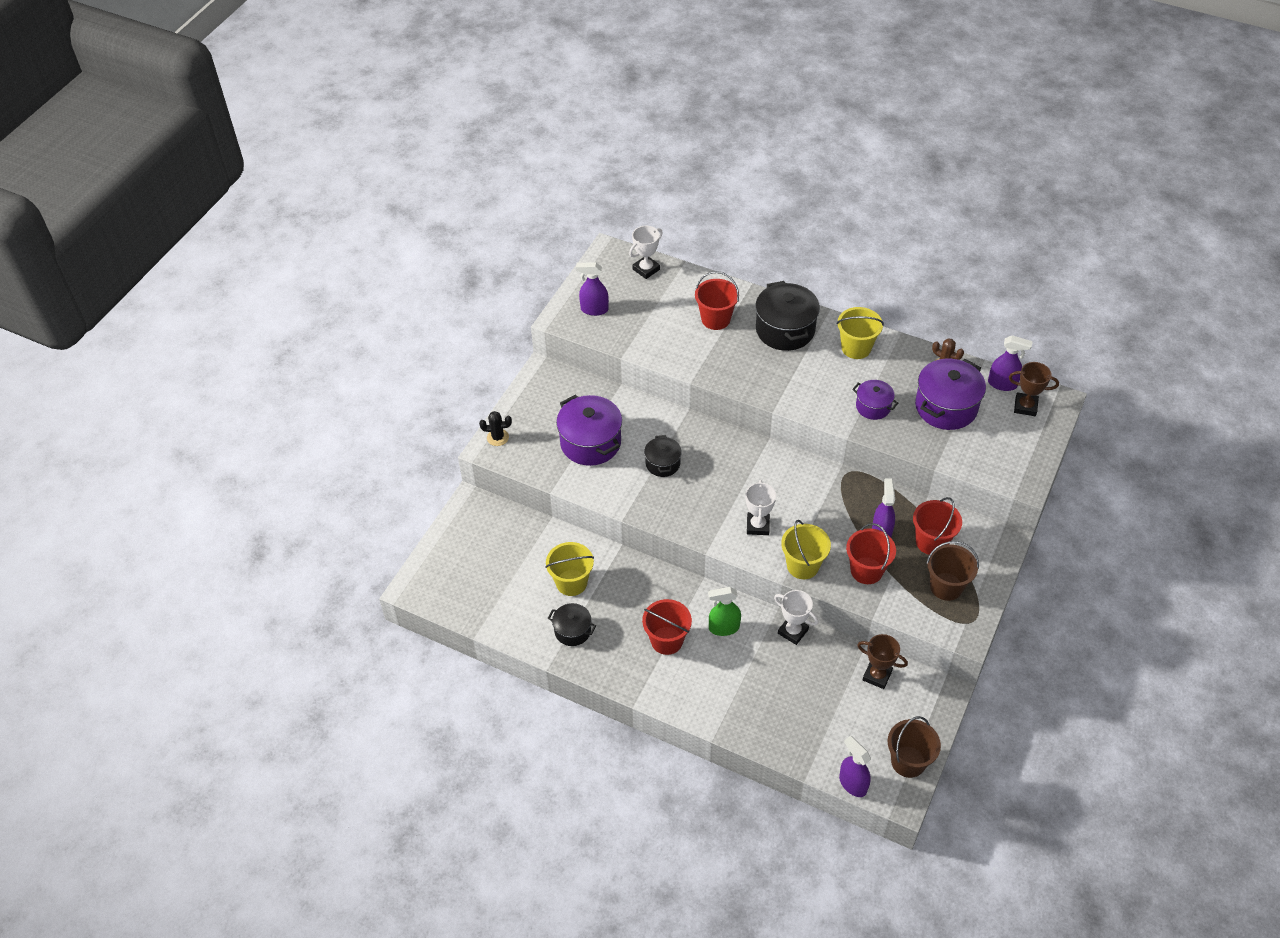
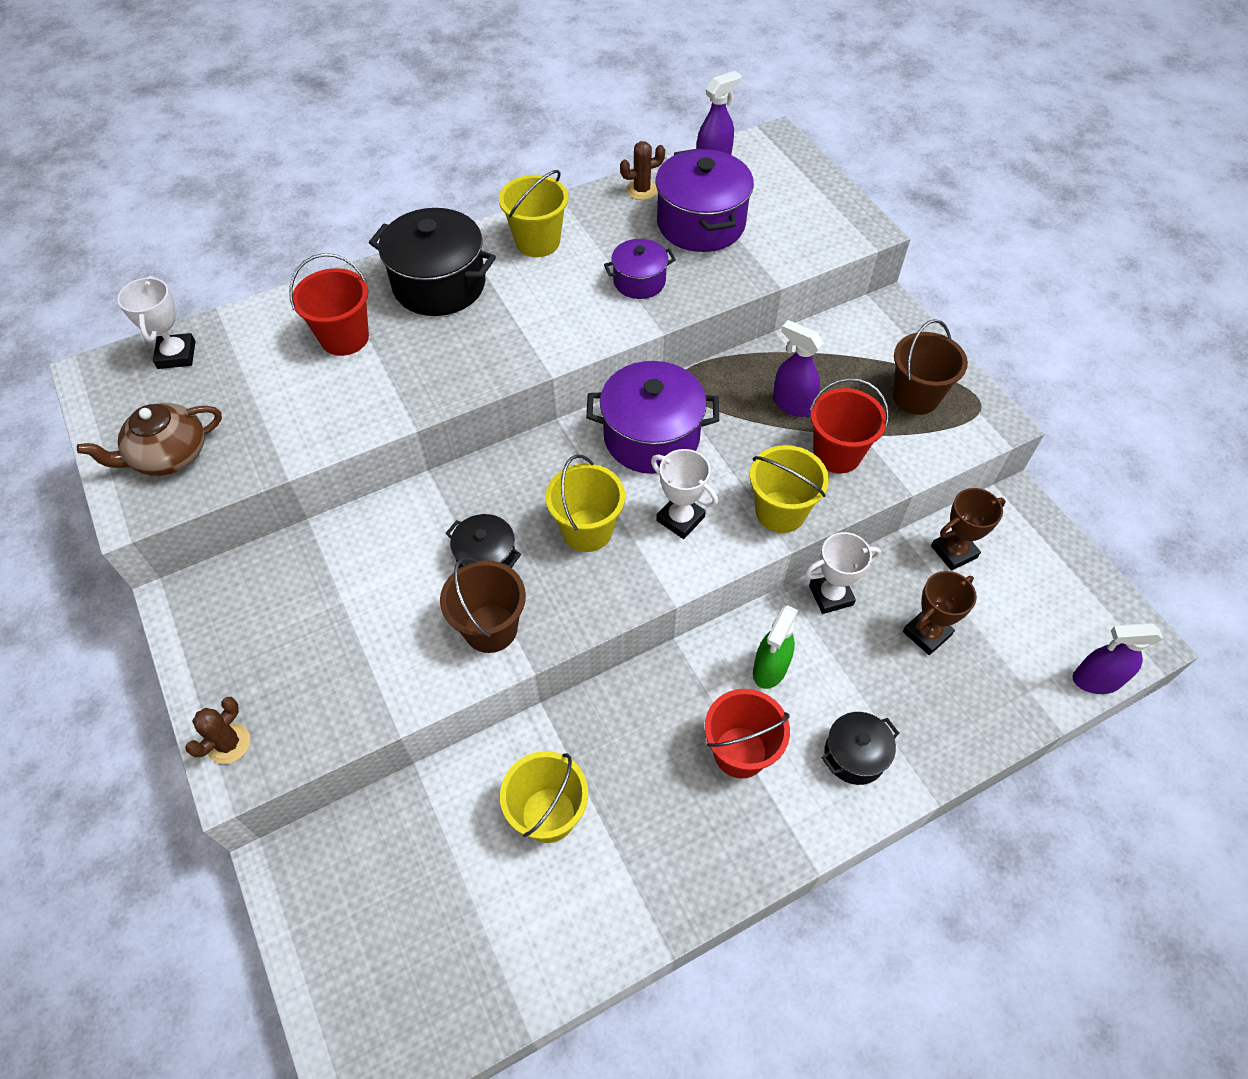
camera: 55 degrees left, 5 degrees up
(497, 437) = (229, 744): black cactus -> brown cactus
(572, 631) = (632, 871): black pot -> black pot (854, 755)
(590, 442) = (365, 622): purple pot -> purple pot (651, 437)
(594, 309) = (169, 455): purple spray bottle -> brown teapot
(715, 492) = (587, 530): none -> yellow bucket
(908, 761) = (1094, 601): brown bucket -> brown bucket (490, 628)
(931, 542) = (843, 369): red bucket -> none
(1025, 406) = (760, 166): brown trophy -> brown trophy (926, 633)

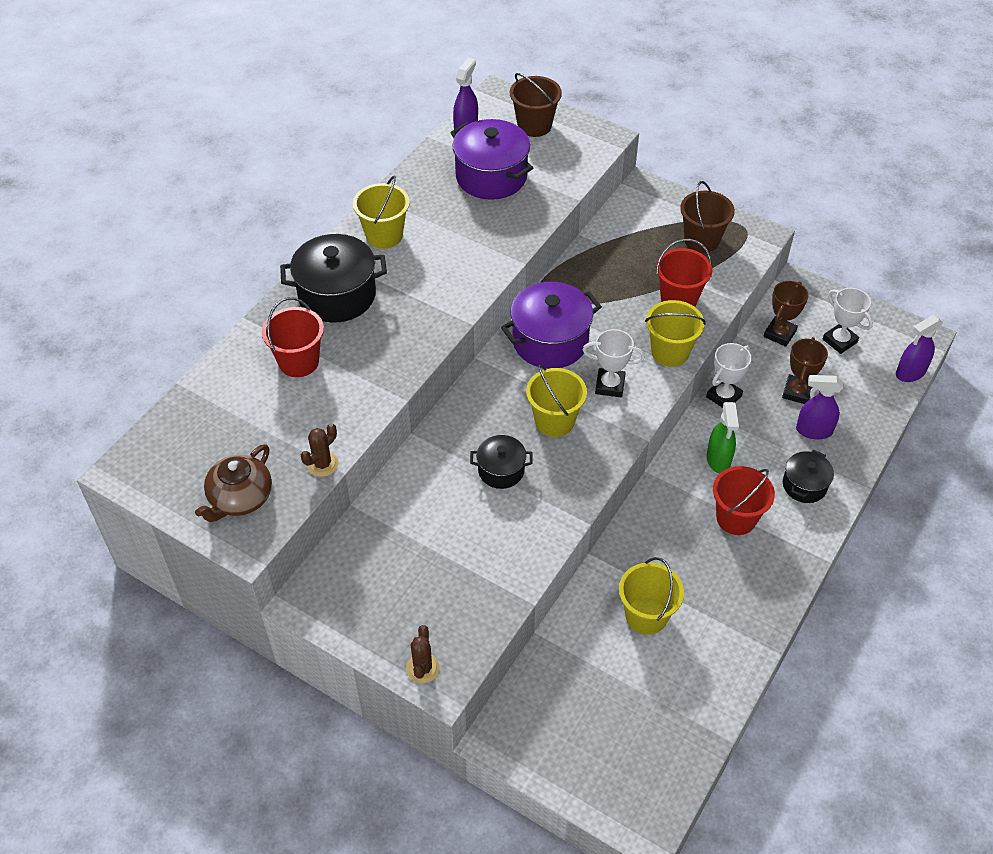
camera: 30 degrees left, 5 degrees down
(176, 355) = (177, 429): white trophy -> white trophy (839, 341)
(490, 628) = (540, 512): brown bucket -> brown bucket (534, 125)
(639, 281) = (480, 234): purple pot -> none
(642, 190) = (430, 168): brown cactus -> brown cactus (322, 464)
(792, 404) = (627, 279): purple spray bottle -> purple spray bottle (813, 431)

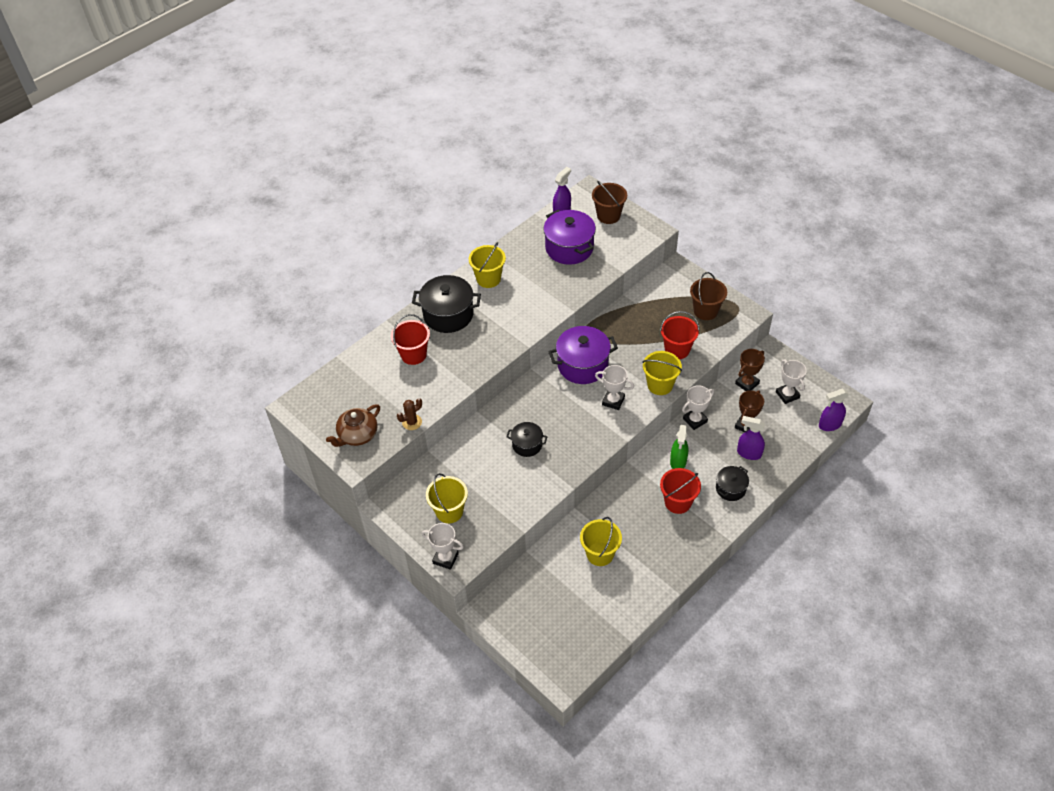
camera: 15 degrees right, 0 degrees up
(422, 668) = (445, 558): brown cactus -> white trophy
(554, 421) = (570, 418): yellow bucket -> yellow bucket (449, 511)

